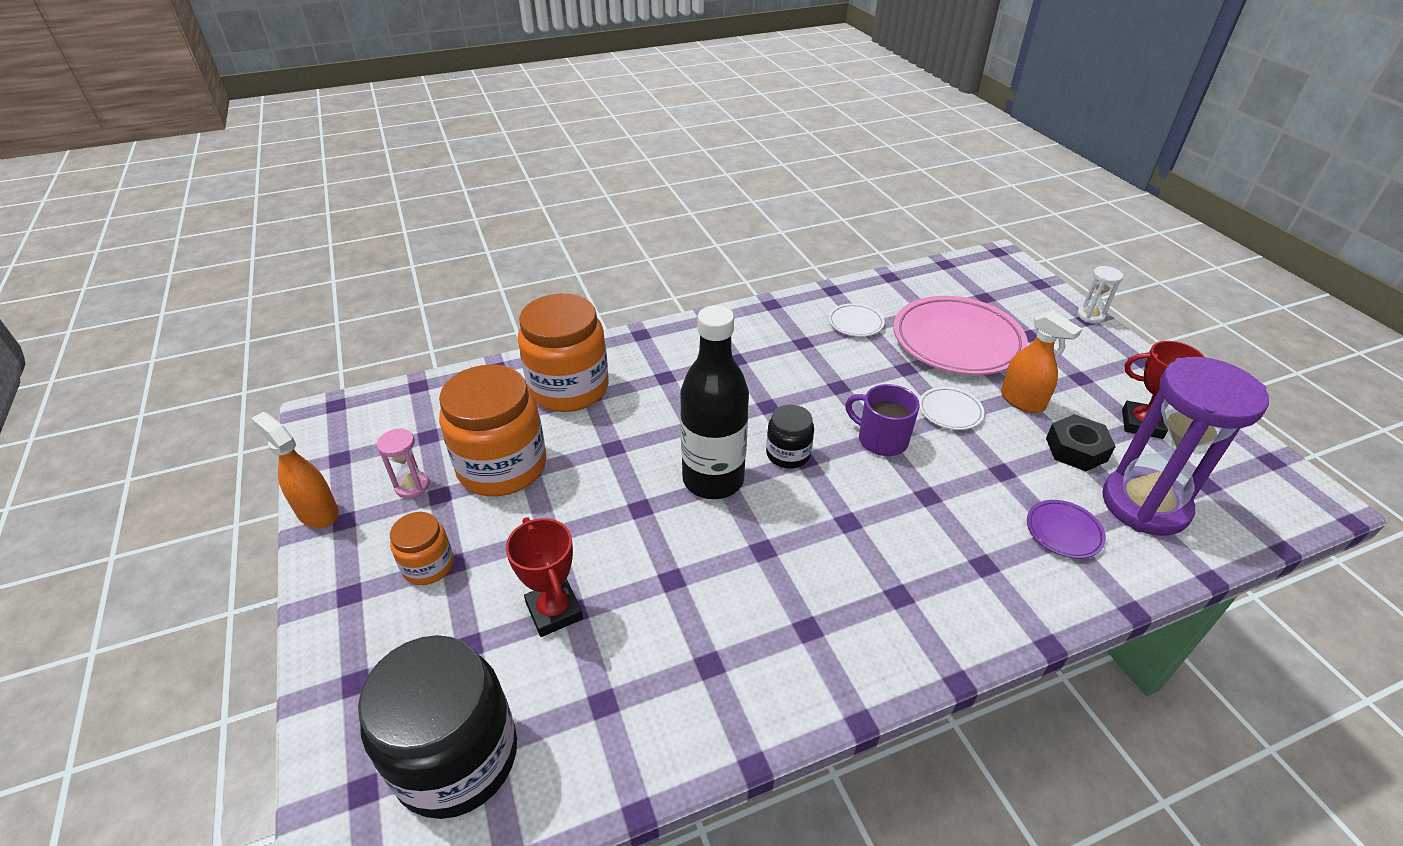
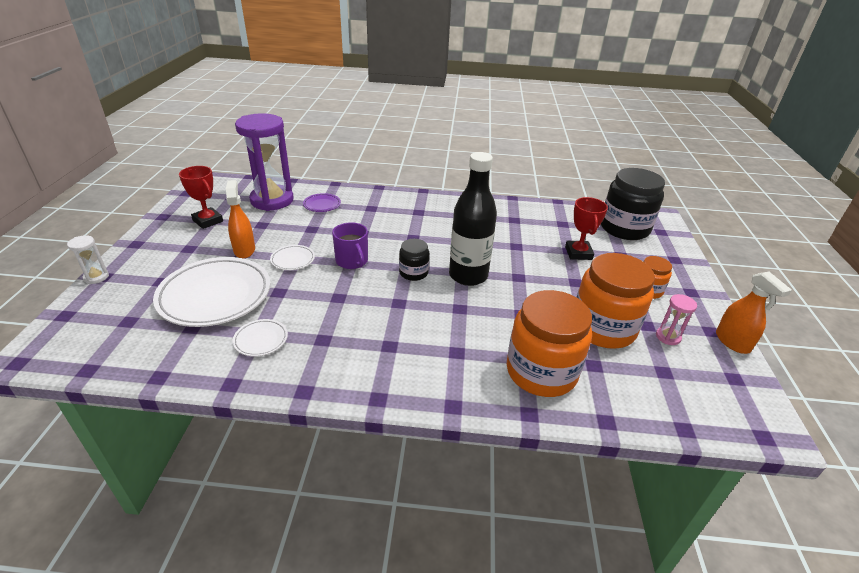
camera: 155 degrees left, 5 degrees down
(957, 341) = (215, 296): pink plate -> white plate
(1076, 449) = (261, 224): black nut -> none

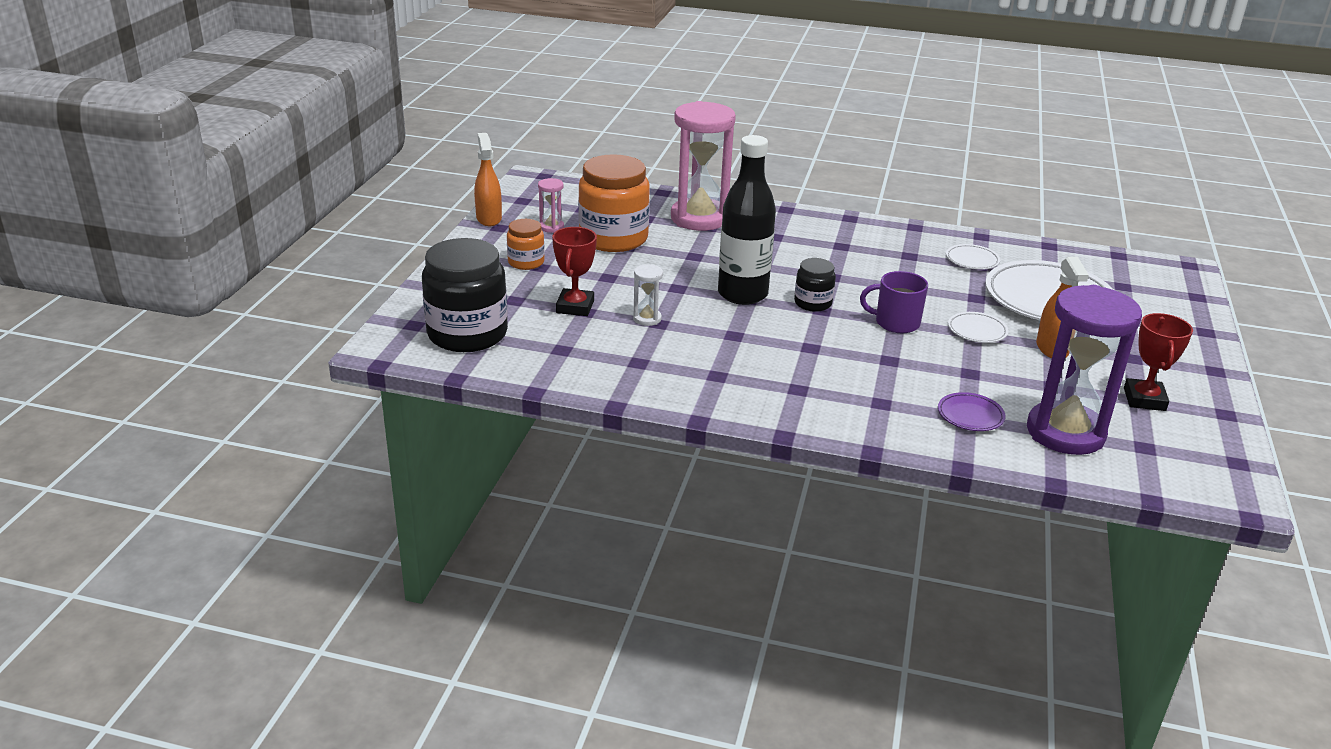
camera: 170 degrees left, 5 degrees down
(96, 277) = (1213, 331): white hourglass -> white hourglass (647, 319)
(208, 221) = (1144, 399): red trophy -> red trophy turned 45 degrees clockwise
(352, 261) = (895, 323): purple mug -> purple mug turned 60 degrees counterclockwise
(541, 372) = (699, 218): orange jar -> pink hourglass

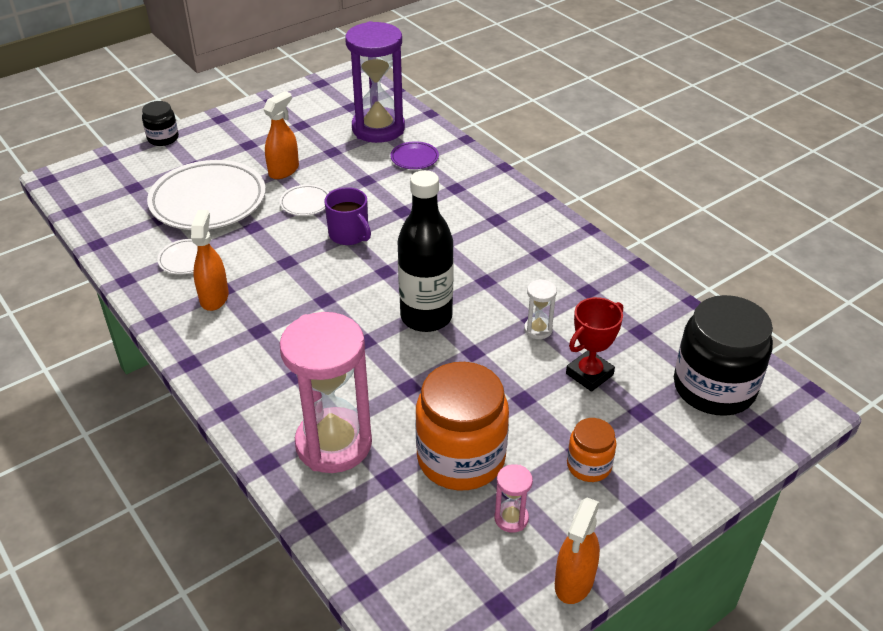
camera: 140 degrees left, 10 degrees up
(813, 303) = (382, 280): black jar -> black jar (163, 138)
(905, 249) = (214, 297): none -> orange spray bottle
(1144, 399) = (297, 123): red trophy -> none

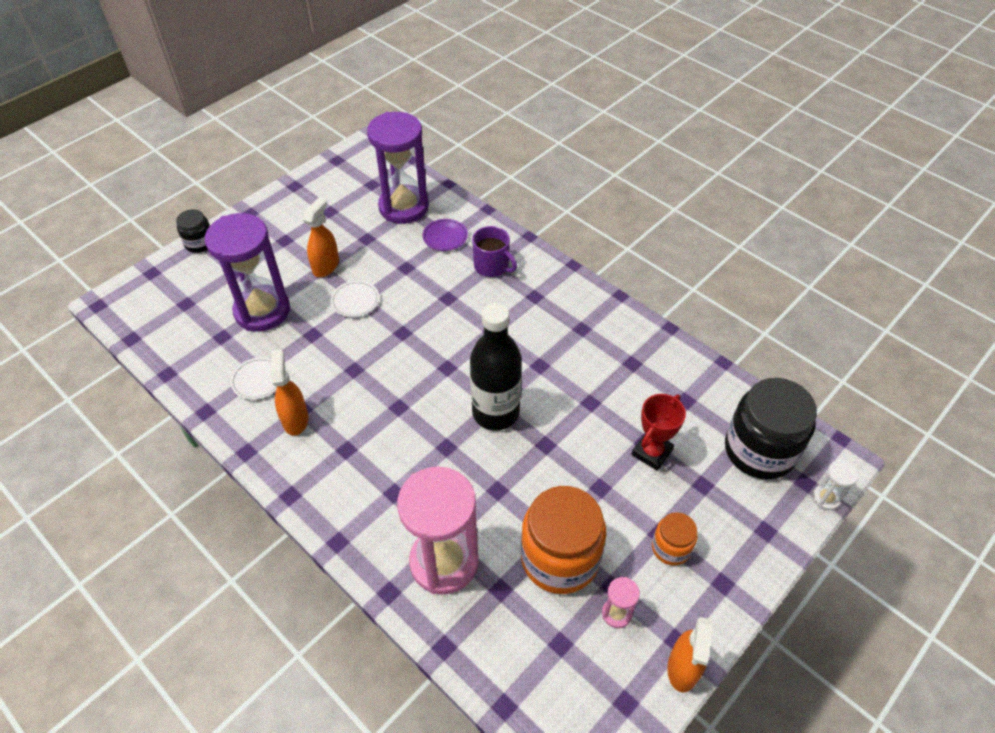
camera: 10 degrees left, 10 degrees up
(208, 201) = (262, 311): white plate -> purple hourglass
(349, 235) = (405, 331): purple mug -> purple mug (492, 266)
(538, 329) = (597, 411): white hourglass -> white hourglass (826, 498)

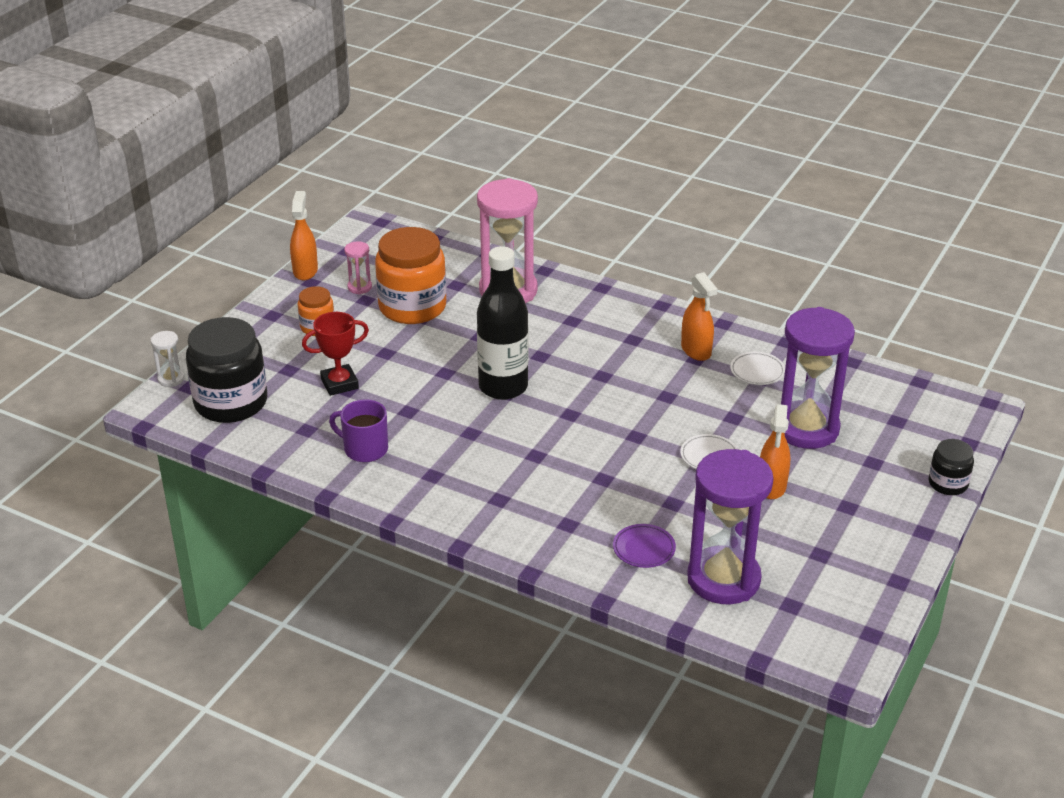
camera: 165 degrees right, 15 degrees down
(492, 266) = (565, 524): purple mug -> purple mug (364, 449)
(652, 452) = (339, 383): red trophy -> red trophy turned 45 degrees clockwise

